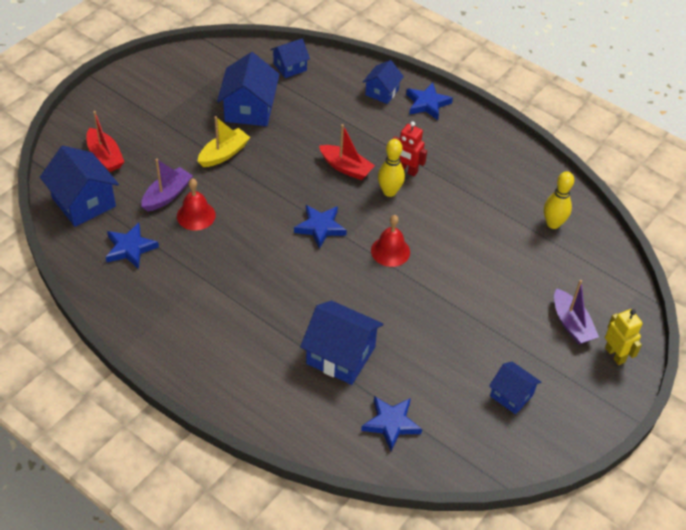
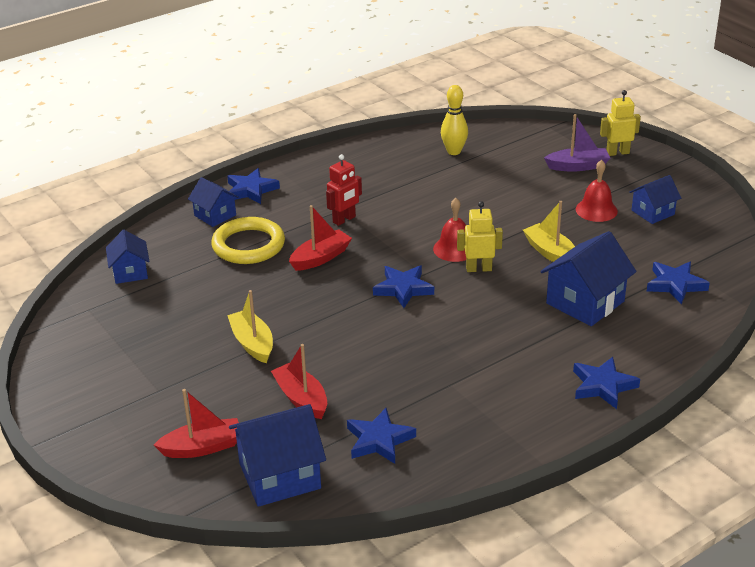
camera: 70 degrees left, 15 degrees down
(167, 195) = (301, 398): purple boat -> red boat
(196, 215) = (346, 378): red bell -> red bell (596, 210)
(226, 381) = (603, 386): none -> blue star
(249, 109) = (185, 313): blue house -> none
(347, 121) = (248, 245): none -> yellow ring
(366, 272) = (478, 269): none -> yellow robot
(389, 192) = (370, 235): yellow bowling pin -> none
(409, 321) = (551, 253): none -> yellow boat

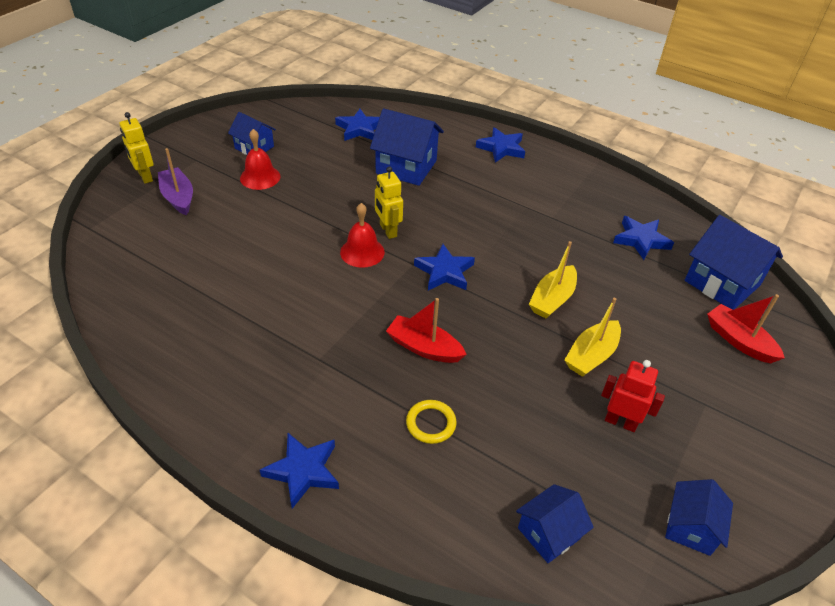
camera: 115 degrees left, 10 degrees up
(215, 215) = (380, 489): blue house -> blue house (690, 527)
(248, 245) = (431, 423): yellow ring -> yellow ring, size x0.53
(301, 398) = (634, 297): red boat -> none
(344, 220) = (341, 349): red robot -> red robot (620, 422)
(454, 151) = (159, 292): yellow bowling pin -> none
(551, 253) = (342, 193): yellow boat -> yellow boat (552, 299)

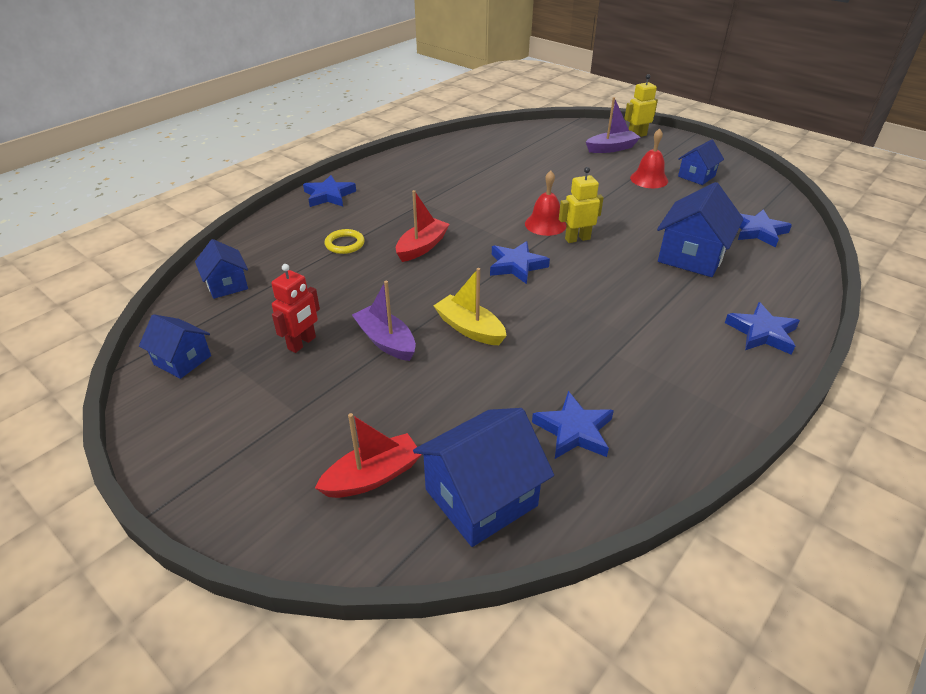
camera: 100 degrees right, 5 degrees down
(591, 355) = (386, 341): yellow boat -> purple boat

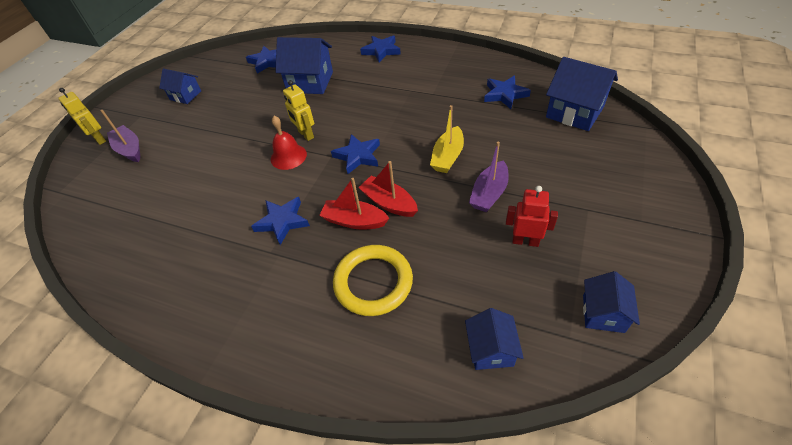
camera: 105 degrees left, 10 degrees up
(227, 285) = (490, 349): blue house -> blue house turned 45 degrees counterclockwise
(329, 195) = (274, 351): blue star -> blue star (282, 222)
(345, 244) = (373, 282): yellow ring -> yellow ring, size x1.87
(373, 476) = (599, 153): red boat -> red boat (389, 203)
(649, 179) = (194, 117): red bell -> none

